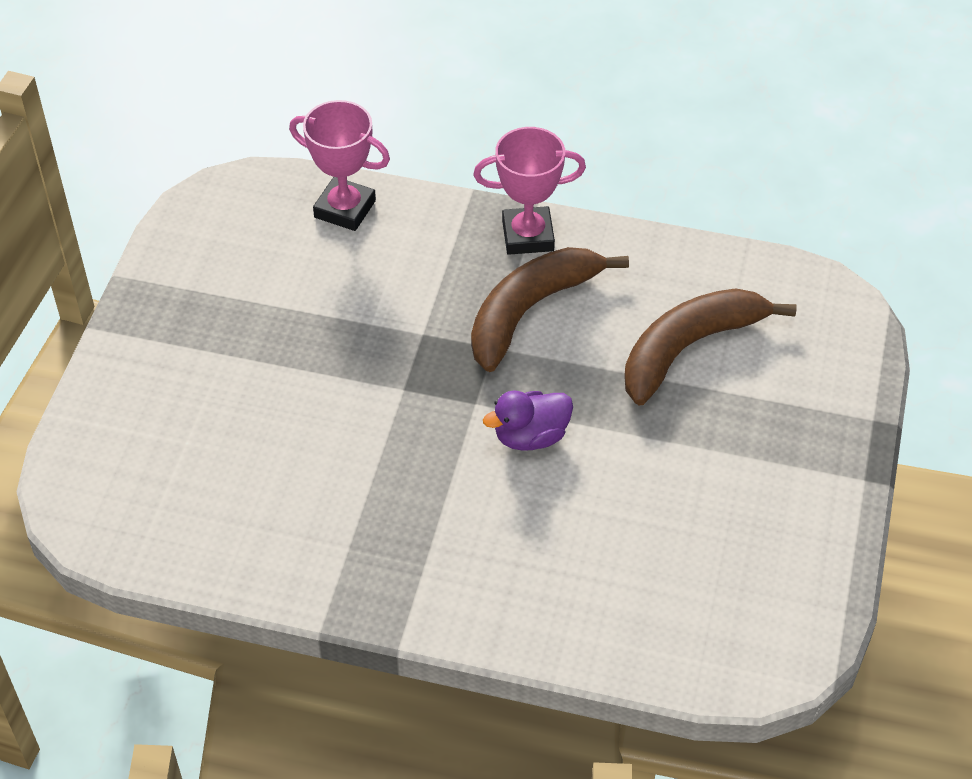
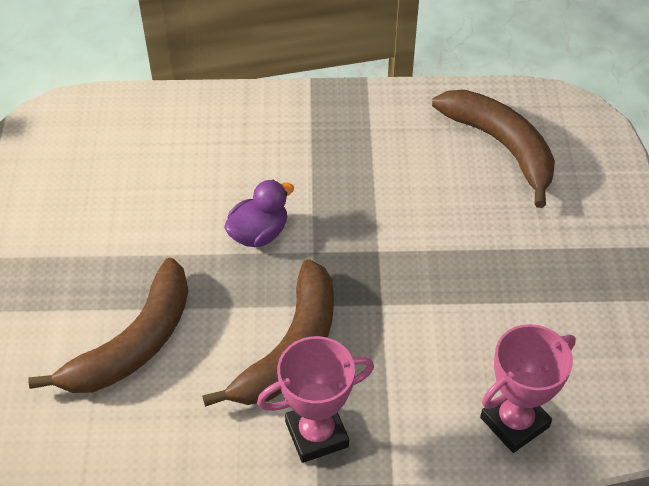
camera: 165 degrees right, 0 degrees up
(199, 484) = (501, 146): none -> brown banana
(345, 209) = (514, 422): pink trophy -> pink trophy turned 45 degrees counterclockwise

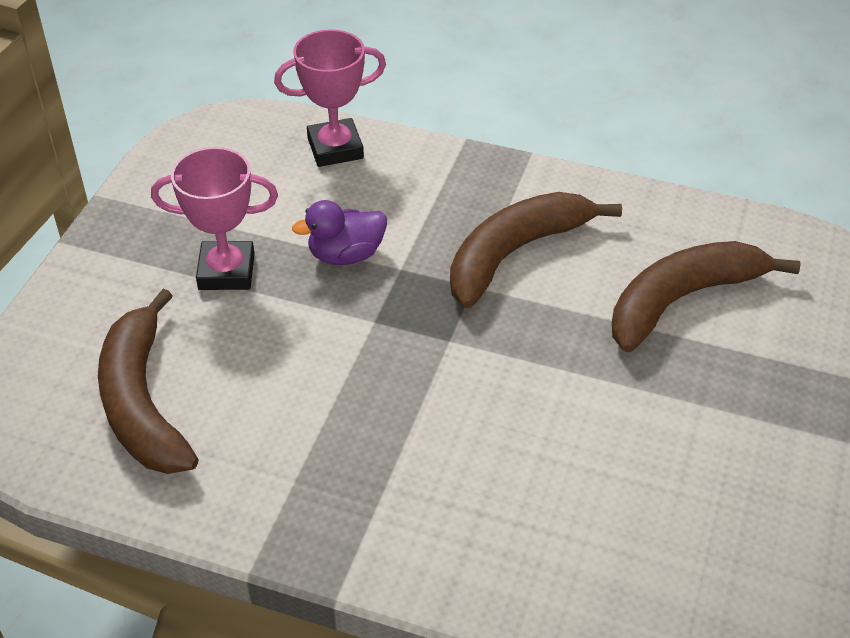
camera: 160 degrees left, 5 degrees down
(259, 233) = (506, 378): purple duck -> purple duck (346, 255)
(316, 434) = (518, 183): pink trophy -> pink trophy (226, 271)

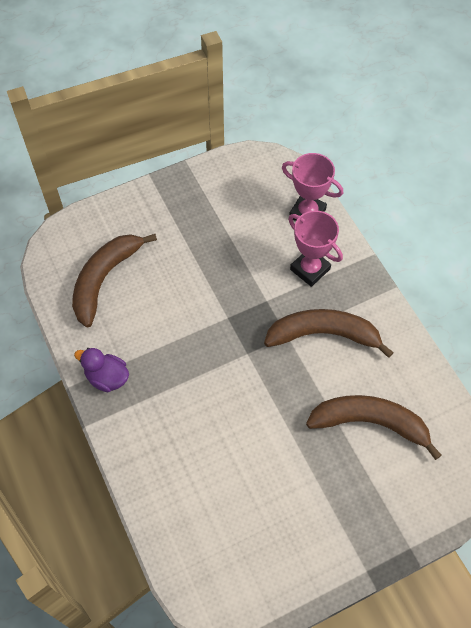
camera: 45 degrees right, 15 degrees up
(226, 271) = (196, 242): pink trophy -> pink trophy (310, 269)
(346, 255) = (251, 274): purple duck -> purple duck (107, 378)

